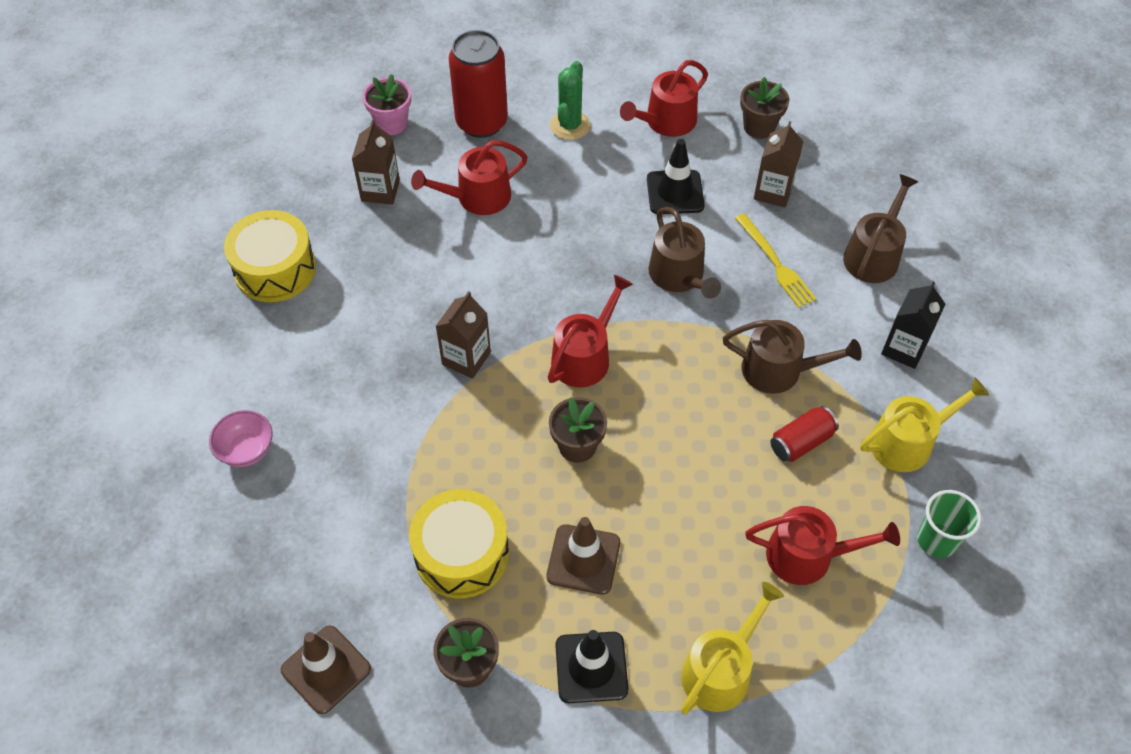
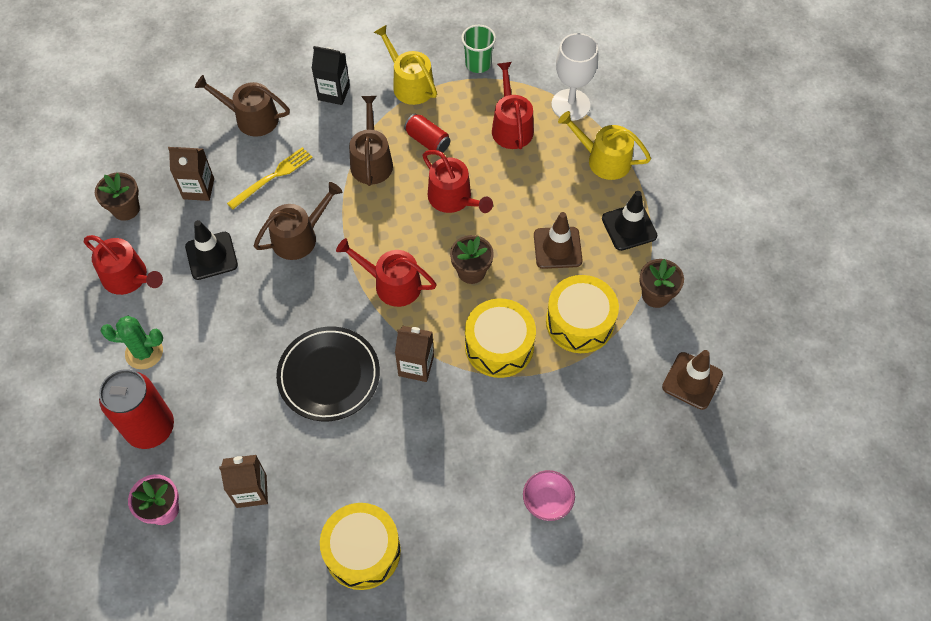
camera: 105 degrees left, 5 degrees up
(461, 451) = (499, 346): none -> yellow drum
(477, 197) = (244, 405): red watering can -> red watering can (453, 198)
(484, 274) = (329, 376): none -> black plate
(836, 653) = (570, 105): none -> white goblet

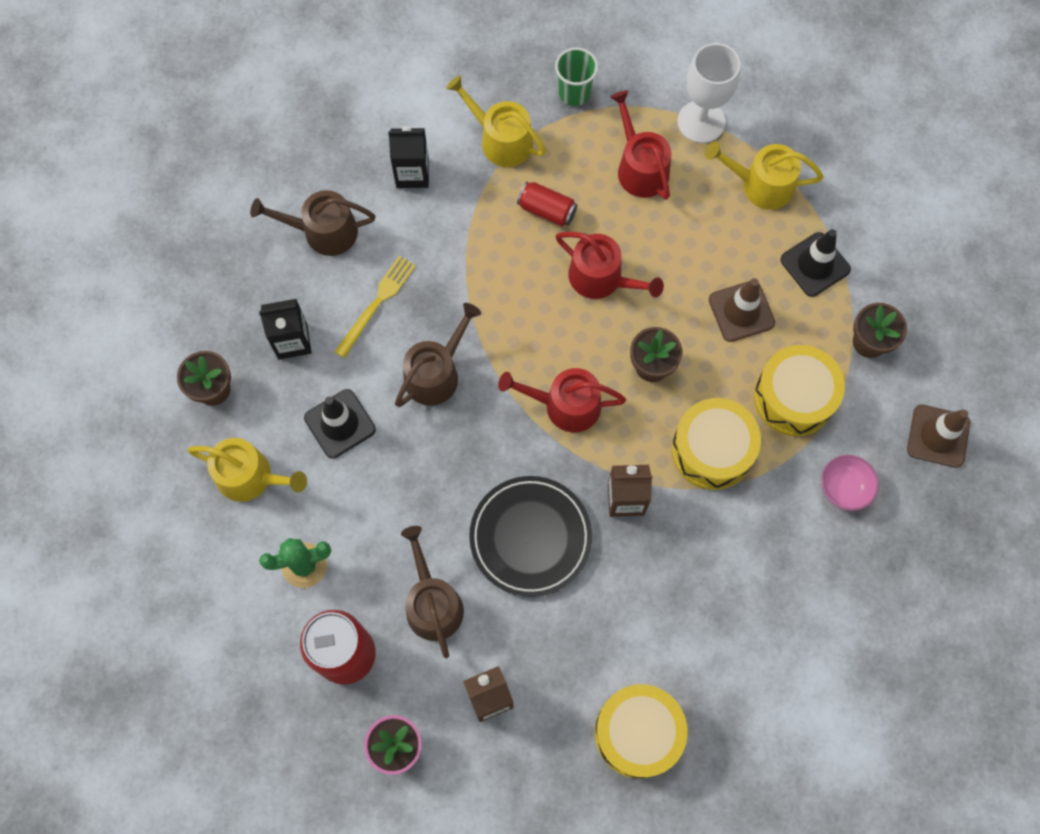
camera: 15 degrees left, 10 degrees up
(129, 278) = (251, 477): red watering can -> yellow watering can
(198, 189) = (292, 341): brown carton -> black carton
(371, 161) = (488, 253): brown watering can -> brown watering can (432, 603)
(547, 501) = (821, 620): pink bowl -> pink bowl (843, 488)

